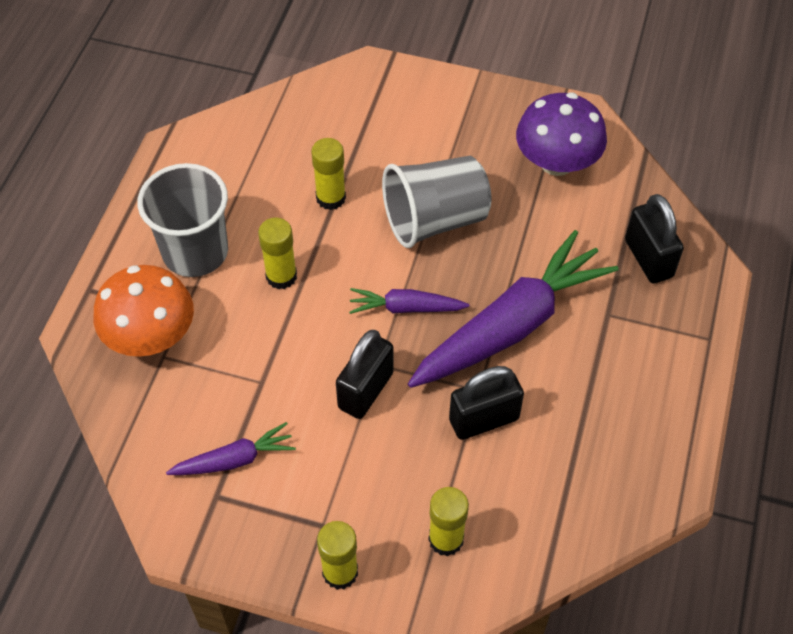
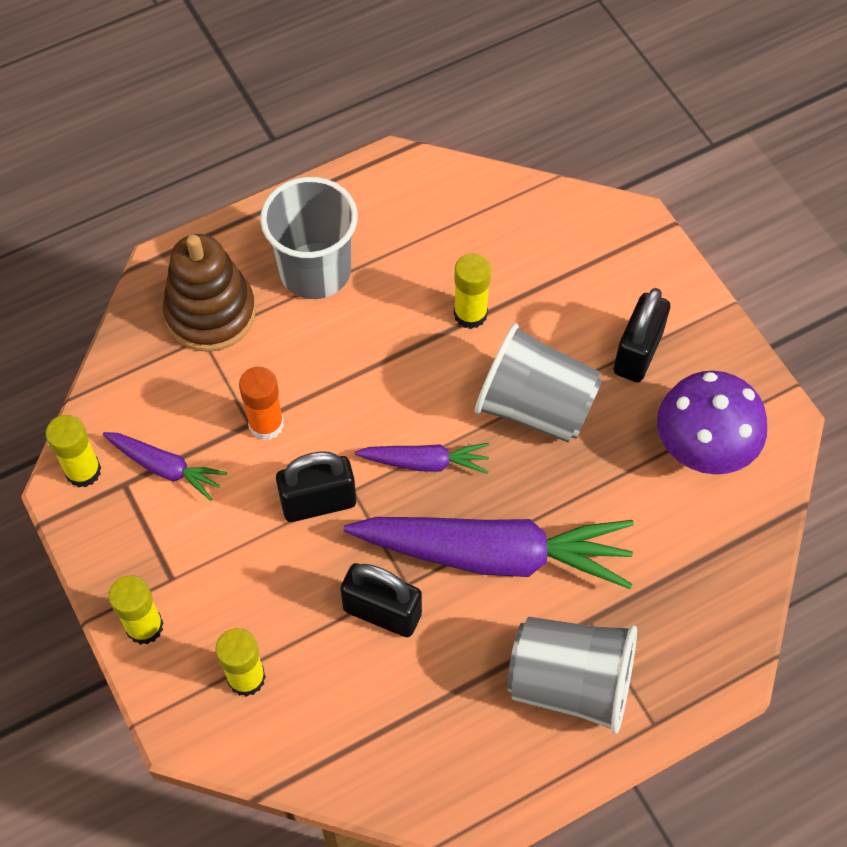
camera: 45 degrees right, 5 degrees up
(151, 336) = (210, 313): orange mushroom -> brown stacking toy
(273, 373) = (266, 424): none -> orange glue stick
(281, 276) = (358, 349): yellow glue stick -> yellow glue stick (83, 471)
(405, 308) = (425, 462): purple carrot -> purple carrot turned 135 degrees clockwise
(640, 359) = (570, 683): none -> grey cup
(648, 258) = (684, 605): black padlock -> black padlock (637, 353)

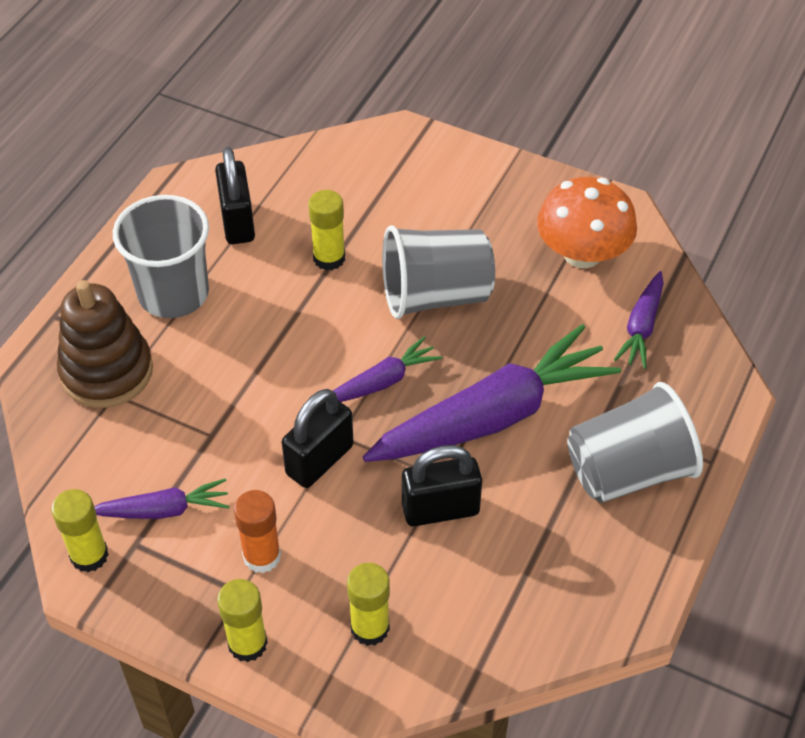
camera: 35 degrees left, 10 degrees down
(266, 424) = (226, 427): orange glue stick -> orange glue stick (262, 556)
(637, 353) = (480, 218): black padlock -> black padlock (237, 222)
(699, 553) = (641, 327): none -> purple carrot
(704, 446) = (582, 253): purple mushroom -> orange mushroom

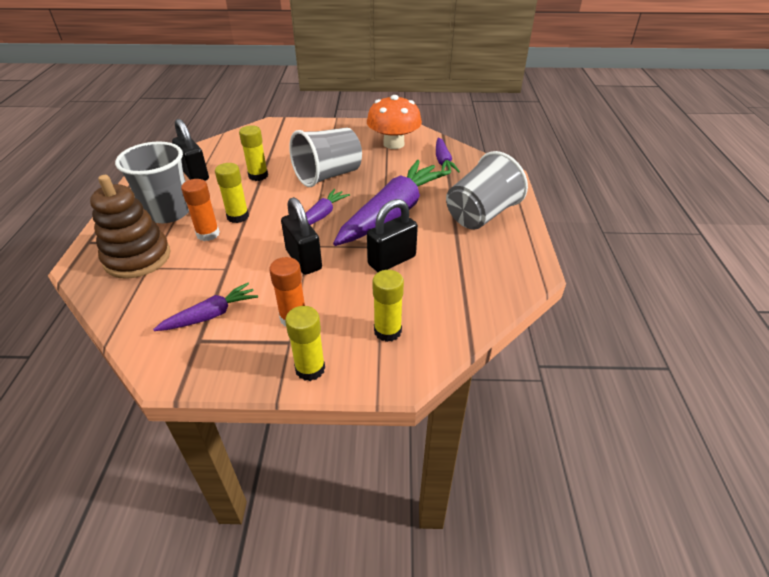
camera: 25 degrees left, 10 degrees down
(89, 555) = (165, 358): yellow glue stick -> yellow glue stick (238, 216)
(211, 359) = (208, 234): none -> orange glue stick
(319, 460) = (303, 260): black padlock -> black padlock turned 45 degrees counterclockwise

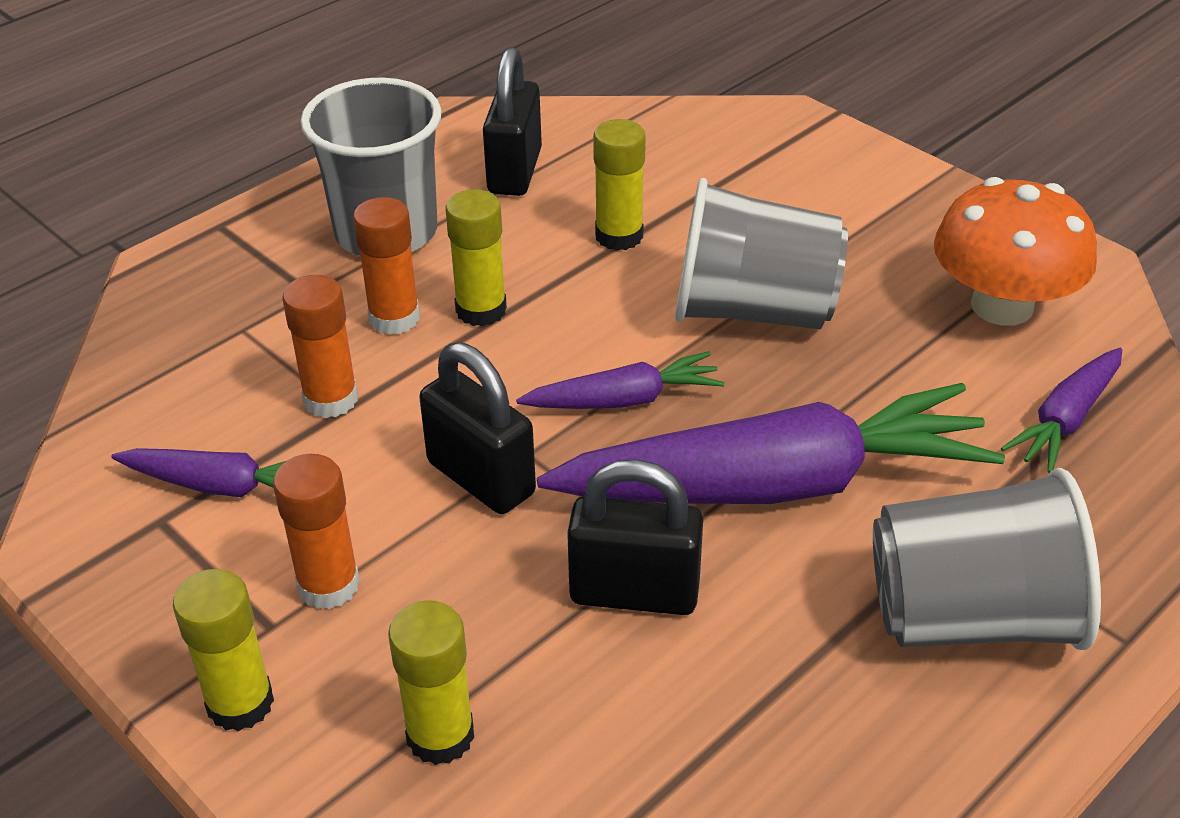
camera: 45 degrees right, 0 degrees up
(137, 258) = (247, 301): brown stacking toy -> none
(217, 268) = (330, 399): none -> orange glue stick
(303, 260) = (481, 478): black padlock -> black padlock turned 60 degrees counterclockwise

